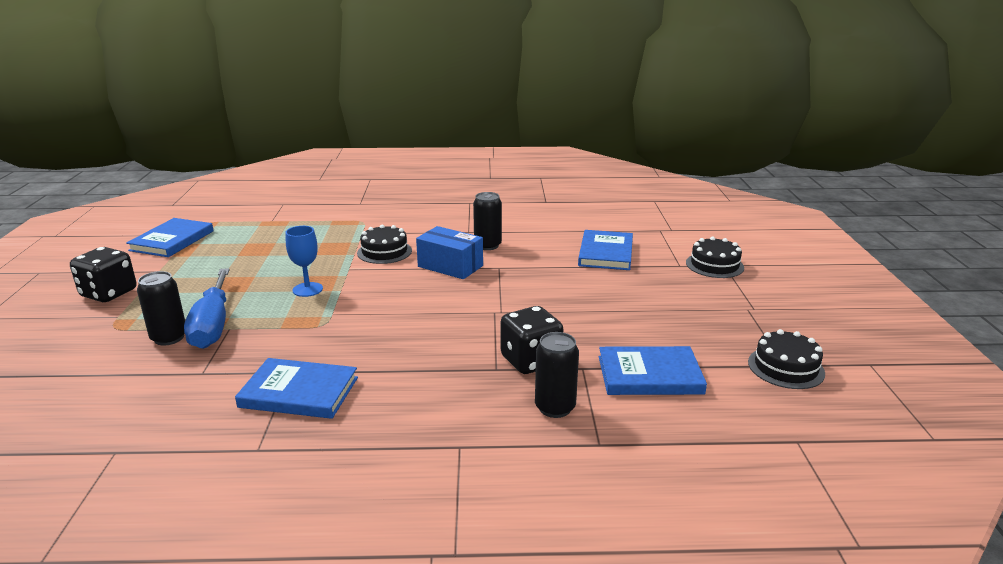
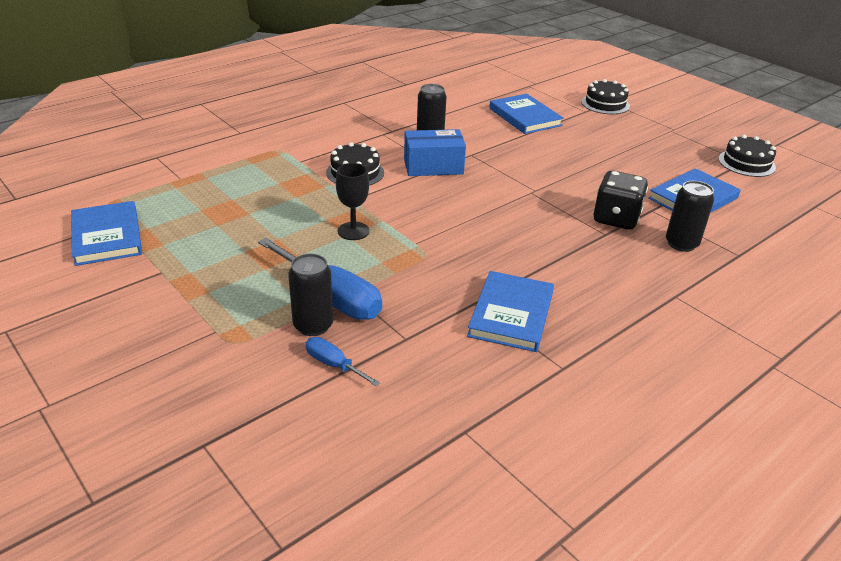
camera: 40 degrees left, 10 degrees up
(109, 293) = (153, 315): black dice -> none
(133, 367) = (334, 365): none -> blue screwdriver
(299, 392) = (511, 314): blue book -> blue book turned 45 degrees counterclockwise
(307, 289) = (353, 231): blue goblet -> black goblet

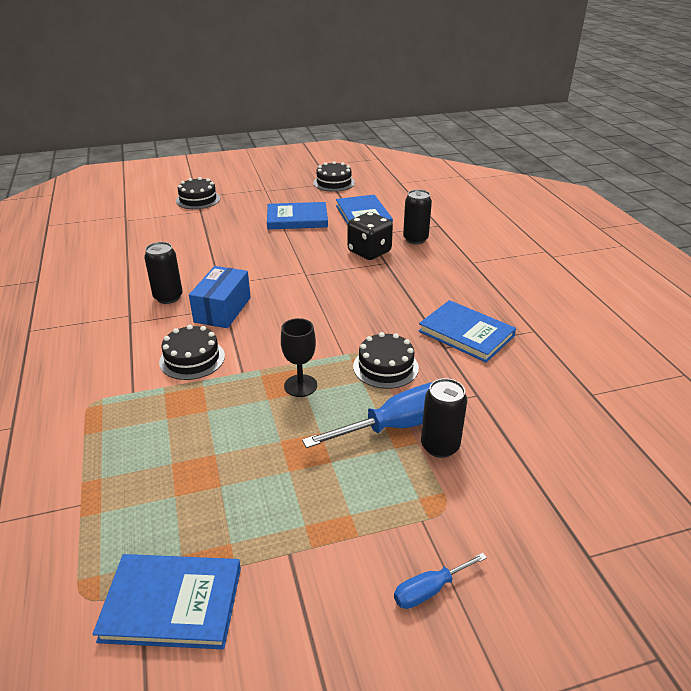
camera: 65 degrees left, 0 degrees up
(334, 365) = (499, 445): blue screwdriver -> blue screwdriver (429, 590)
(412, 271) = (385, 367): none -> black cake
(525, 117) = (180, 239): blue book -> blue book (297, 219)

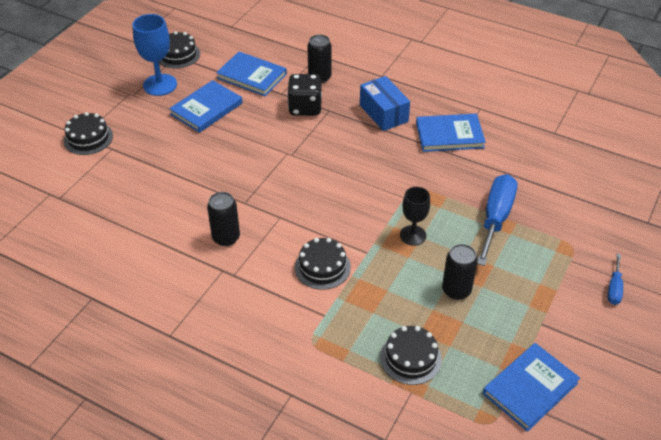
camera: 45 degrees left, 10 degrees up
(222, 310) = (281, 220): blue box -> blue box (383, 113)
(292, 193) = (160, 85): none -> blue goblet
(385, 367) = (439, 189): black cake -> black cake (410, 358)
(440, 446) = (528, 216): black can -> black can (456, 290)

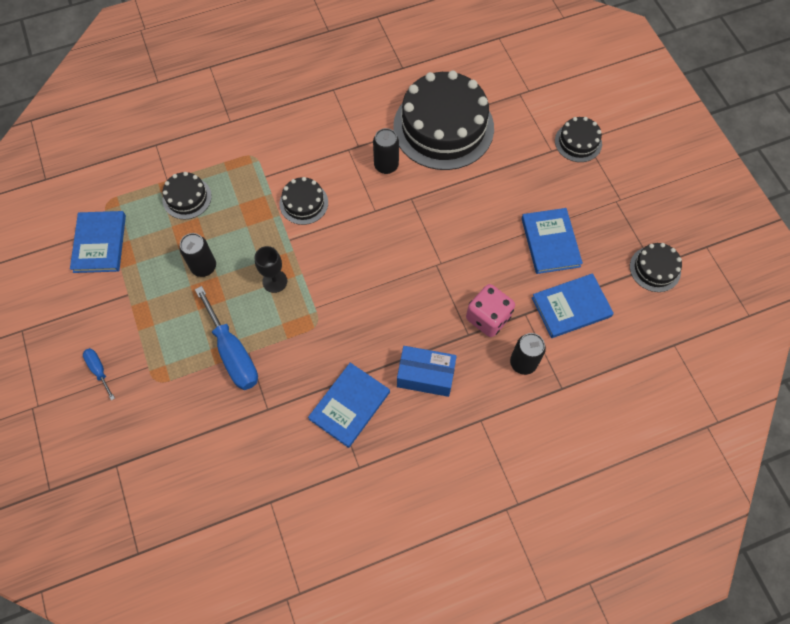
camera: 130 degrees right, 20 degrees up
(145, 225) = (443, 127): none -> black cake
(160, 85) = (615, 228): blue goblet -> none
(305, 108) = (488, 318): black dice -> pink dice

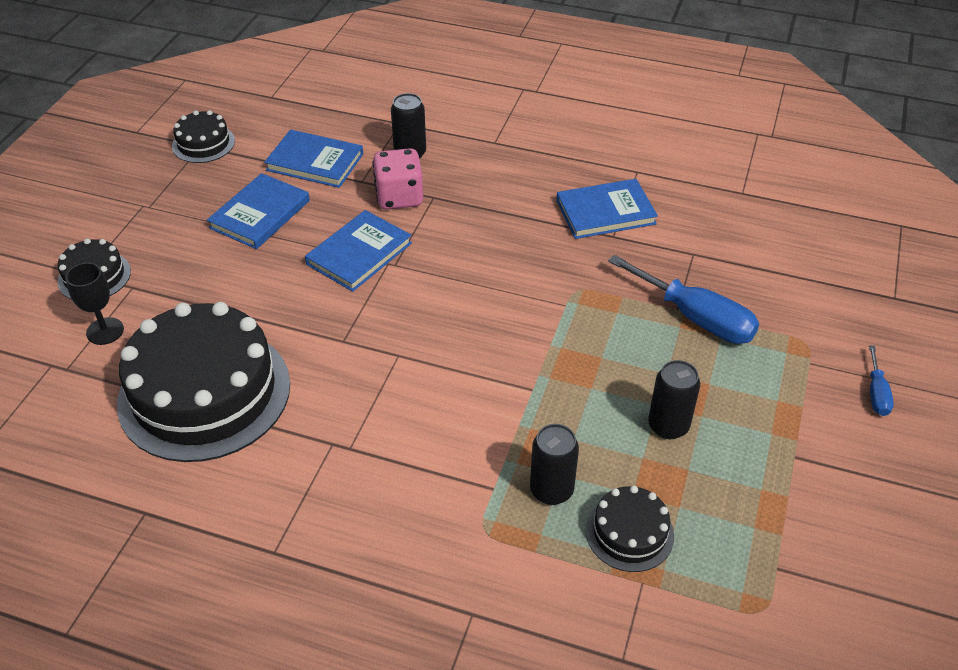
camera: 140 degrees left, 20 degrees down
(100, 243) = (803, 551): blue book -> blue book (359, 254)
(233, 353) = (696, 318): blue screwdriver -> blue screwdriver turned 120 degrees clockwise
(275, 281) = (590, 356): black goblet -> black goblet (105, 331)
(304, 203) = (475, 419): black cake -> none
(386, 165) = (327, 395): black can -> black can (551, 490)
(425, 376) = (509, 192): blue box -> none

